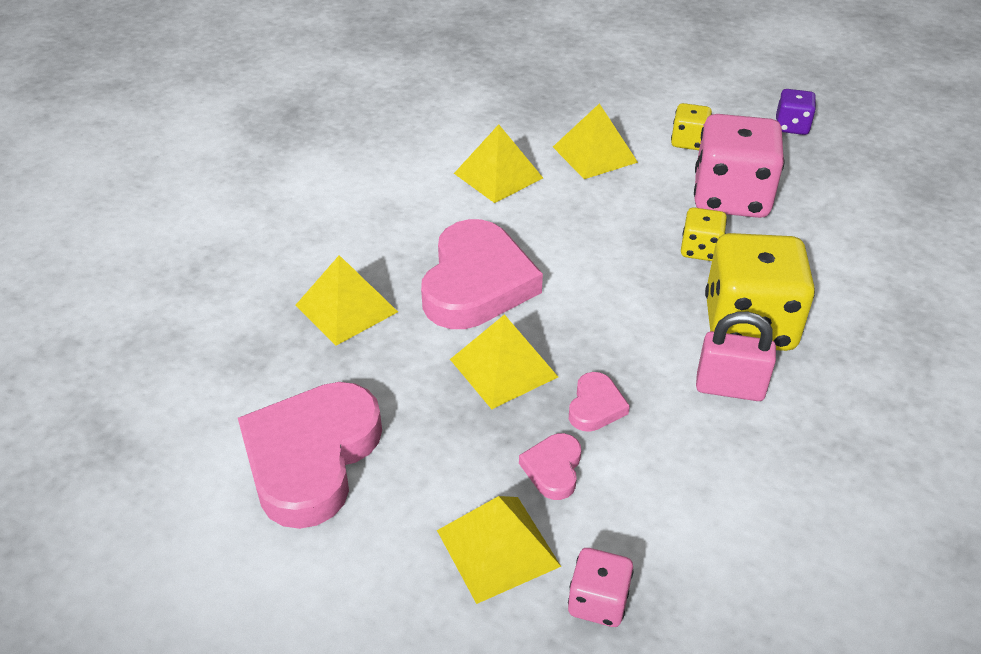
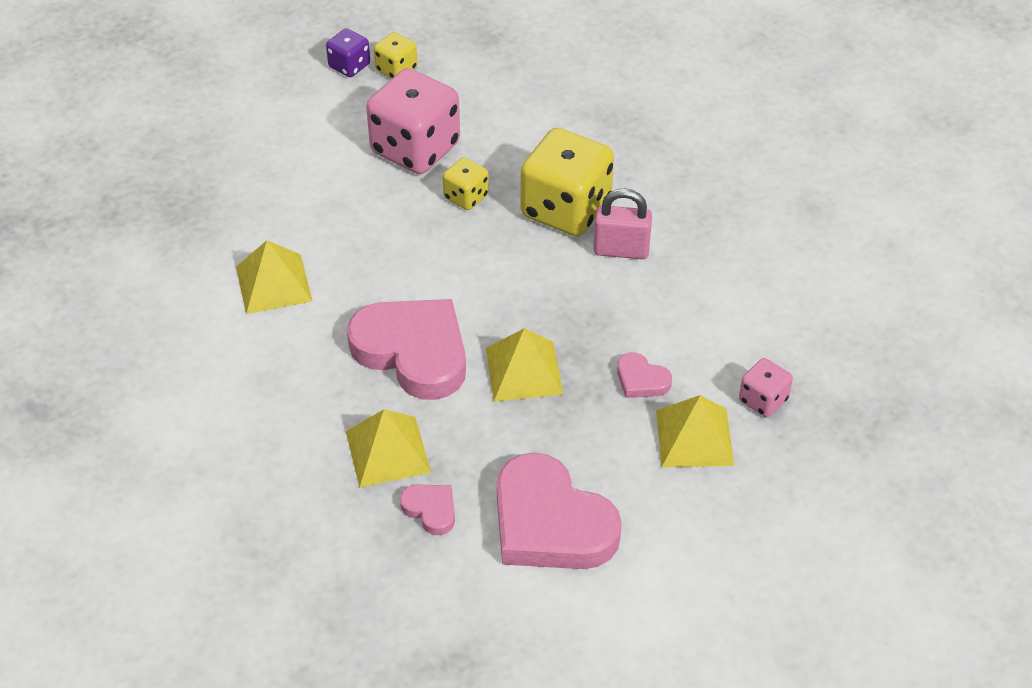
camera: 65 degrees left, 5 degrees up
(594, 154) = (292, 206): yellow pyramid -> none
(595, 406) = (595, 332): pink heart -> pink heart (430, 510)
(688, 142) = (321, 138): yellow dice -> yellow dice (396, 69)
(729, 388) = (621, 250): pink padlock -> pink padlock turned 60 degrees clockwise

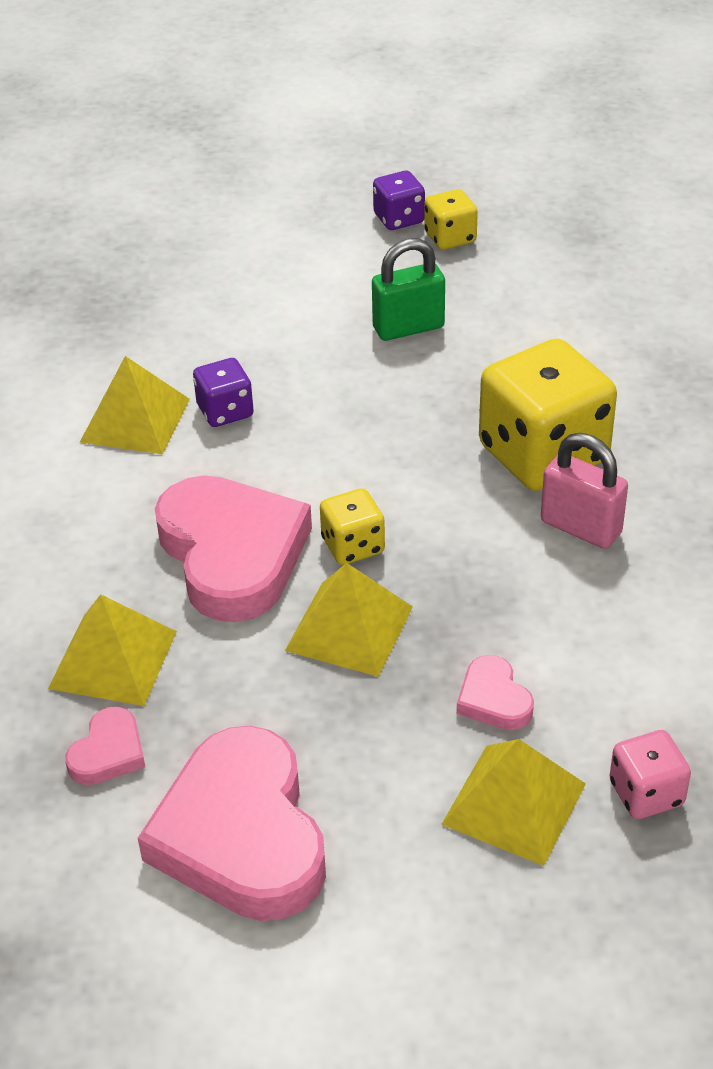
camera: 30 degrees right, 5 degrees down
(333, 254) = (225, 411): none -> purple dice
(415, 148) = (408, 328): pink dice -> green padlock
(430, 510) = (108, 752): pink heart -> pink heart turned 45 degrees clockwise
(466, 197) = (429, 400): yellow dice -> yellow dice (353, 546)

